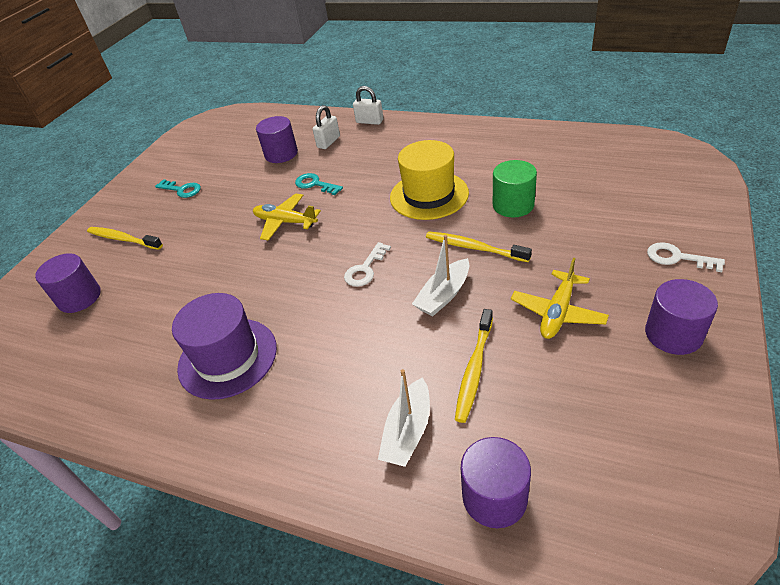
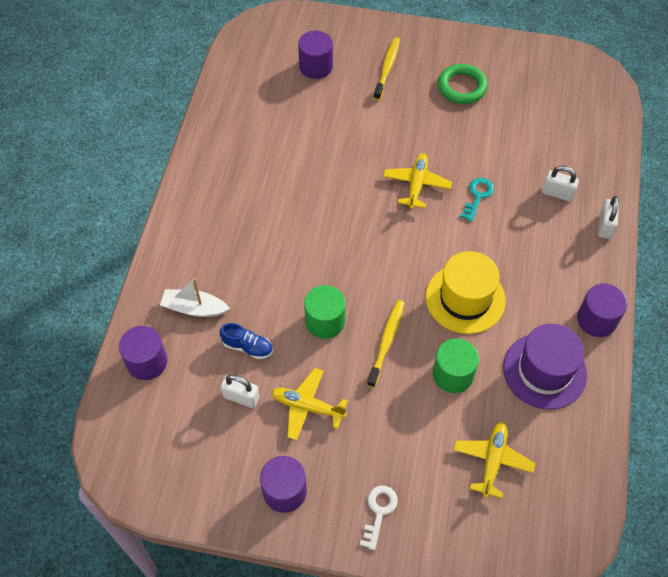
camera: 75 degrees right, 15 degrees up
(182, 190) = (462, 87): turquoise key -> green ring
(227, 357) = (257, 184): purple hat -> purple hat (544, 371)
(281, 154) = (530, 154): purple cylinder -> purple cylinder (596, 319)
(365, 269) = (355, 259): white key -> none
(444, 295) = (325, 321): white boat -> green cylinder
(474, 369) = (247, 347): yellow toothbrush -> blue shoe
(549, 376) = (241, 397): none -> white padlock
(603, 185) = (492, 461): none -> yellow plane

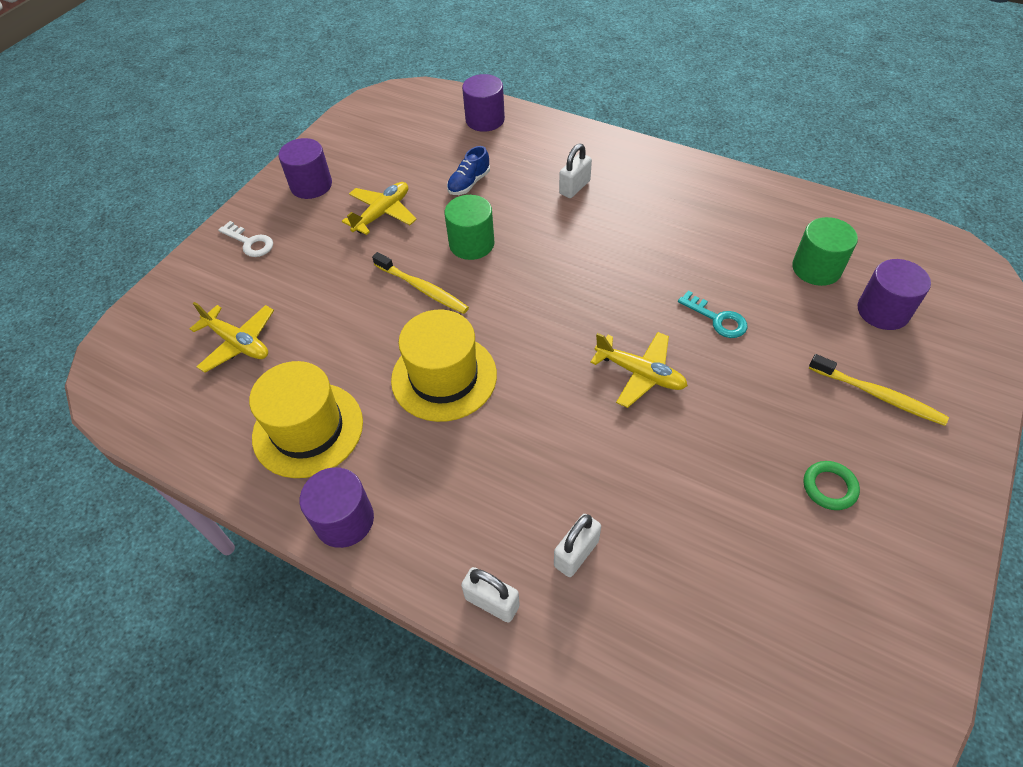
camera: 110 degrees right, 5 degrees down
(194, 308) = (529, 154): white boat -> none
(241, 397) = (417, 172): white padlock -> white padlock (574, 187)
(453, 374) = (353, 337): green cylinder -> green cylinder (816, 268)
(462, 87) = (829, 487): green ring -> green ring, size x0.62
(477, 196) = (600, 440): turquoise key -> turquoise key (717, 319)
(544, 371) = (308, 429): purple hat -> yellow hat

